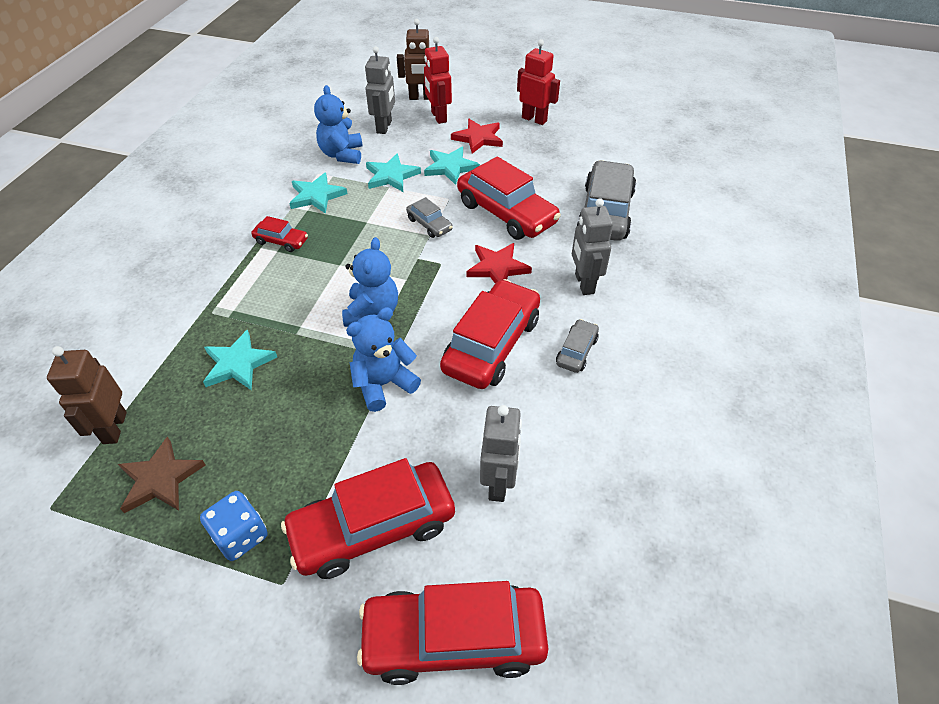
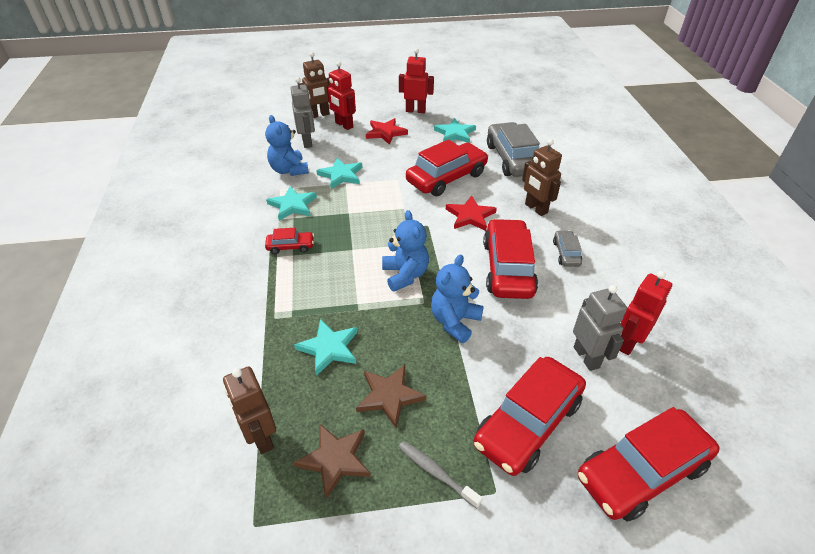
camera: 25 degrees left, 5 degrees down
(240, 536) = (436, 472): blue dice -> grey toothbrush
(257, 437) = (389, 396): none -> brown star
(429, 224) = (398, 201): grey car -> none
(450, 167) = (381, 158): turquoise star -> turquoise star (455, 133)
(506, 213) = (447, 178): red car -> red car turned 60 degrees counterclockwise
(563, 487) = (628, 343): none -> red robot
(584, 284) = (535, 209): grey robot -> brown robot

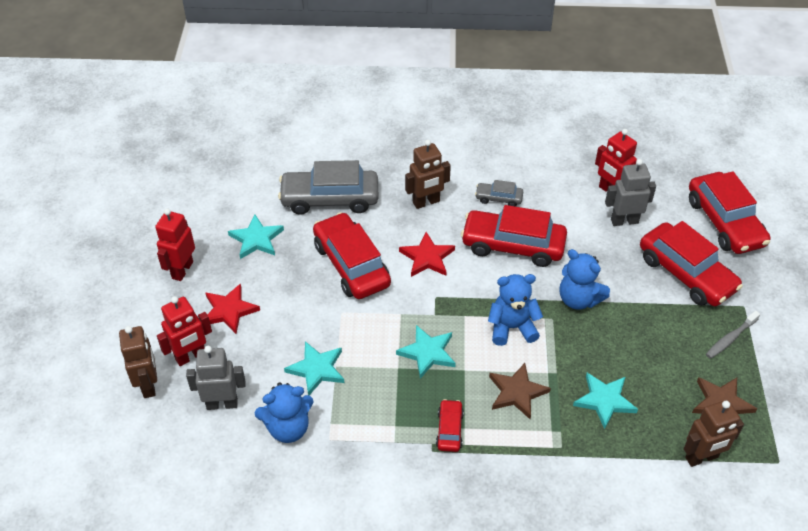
camera: 80 degrees left, 5 degrees up
(292, 205) = (369, 426): turquoise star -> turquoise star (427, 353)
(389, 396) = (660, 359): brown star -> brown star (517, 392)

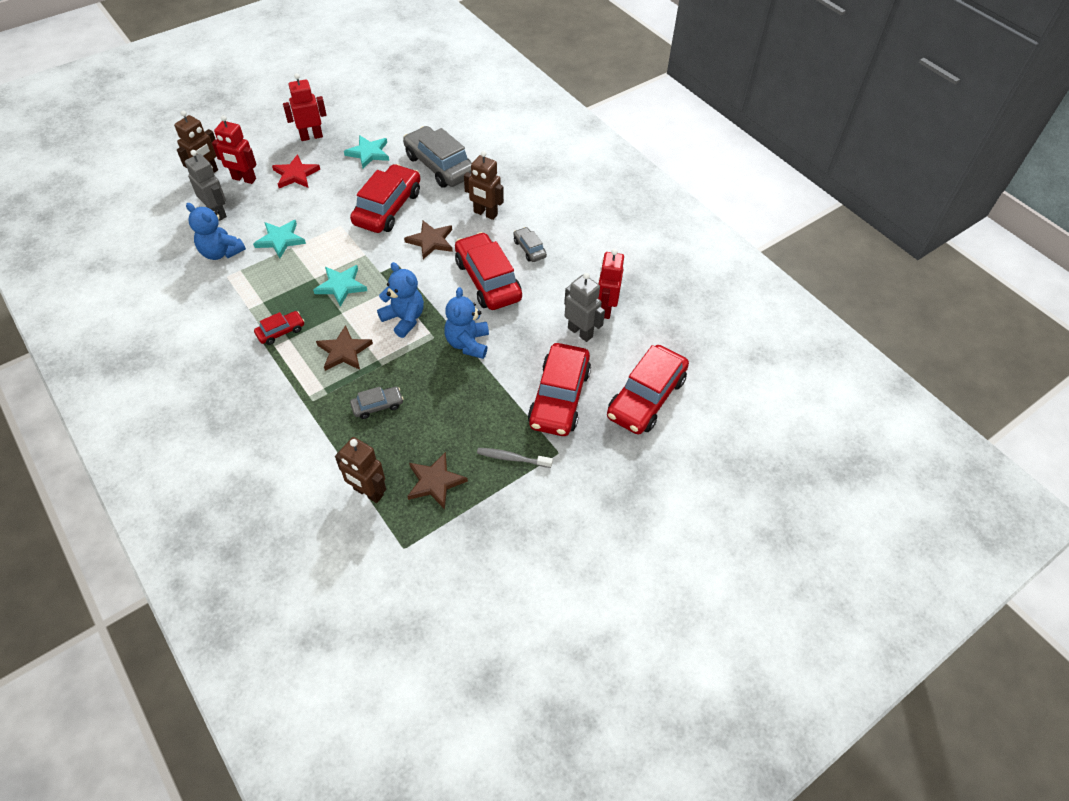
camera: 50 degrees right, 5 degrees up
(427, 257) = (431, 241): red star -> brown star
(604, 400) = (377, 406): turquoise star -> grey car

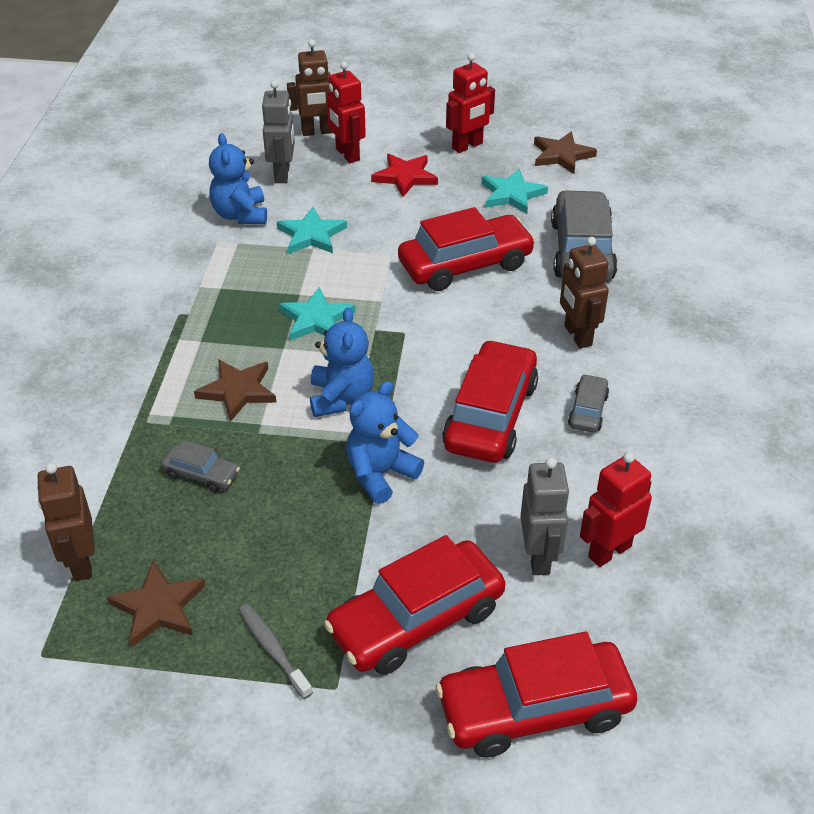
camera: 45 degrees right, 10 degrees down
(281, 331) = (201, 329): red car -> none
(311, 136) = (467, 146): red robot -> red robot turned 120 degrees clockwise
(431, 241) = (473, 329): brown star -> brown star (562, 155)

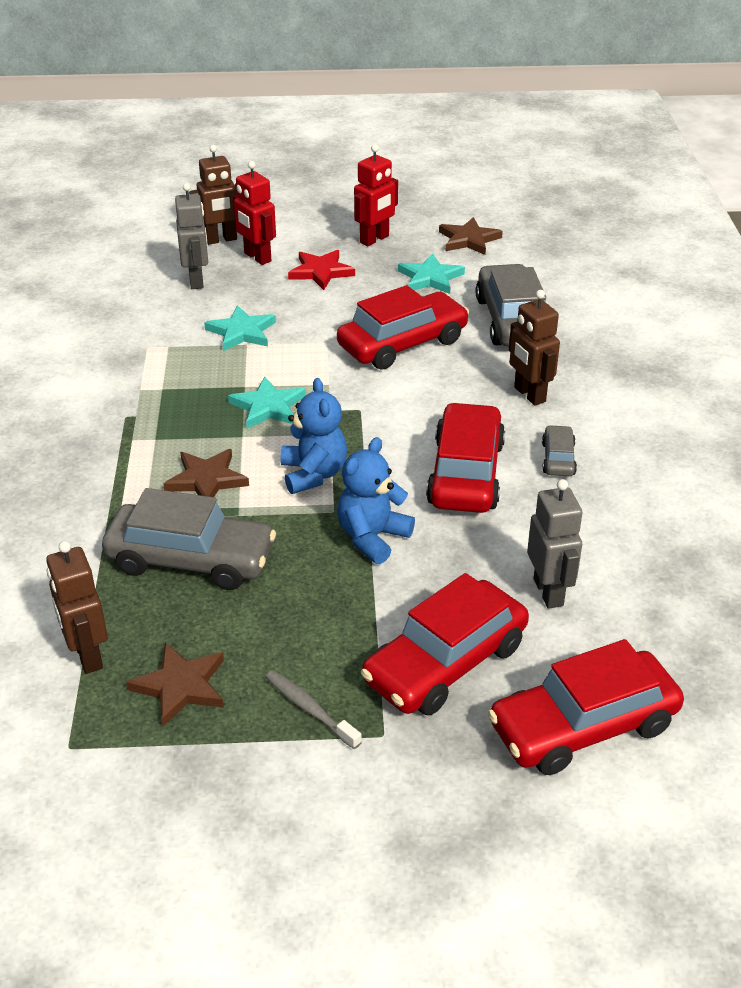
camera: 10 degrees left, 5 degrees down
(201, 474) = (191, 559): grey car -> grey car, size x2.09
(240, 215) = (164, 321): blue teddy bear -> none
(609, 551) = (614, 578): red robot -> none

